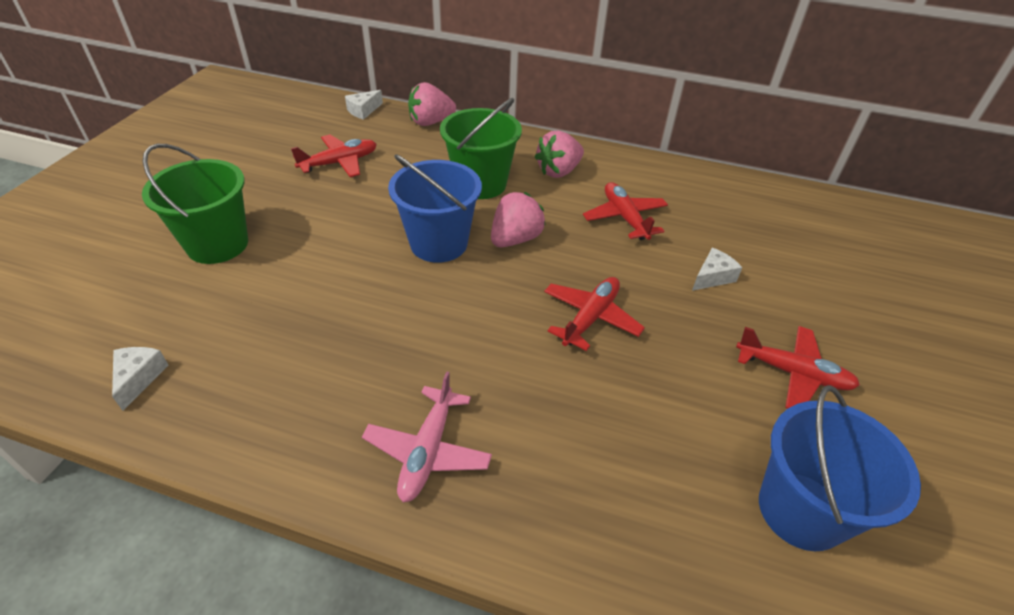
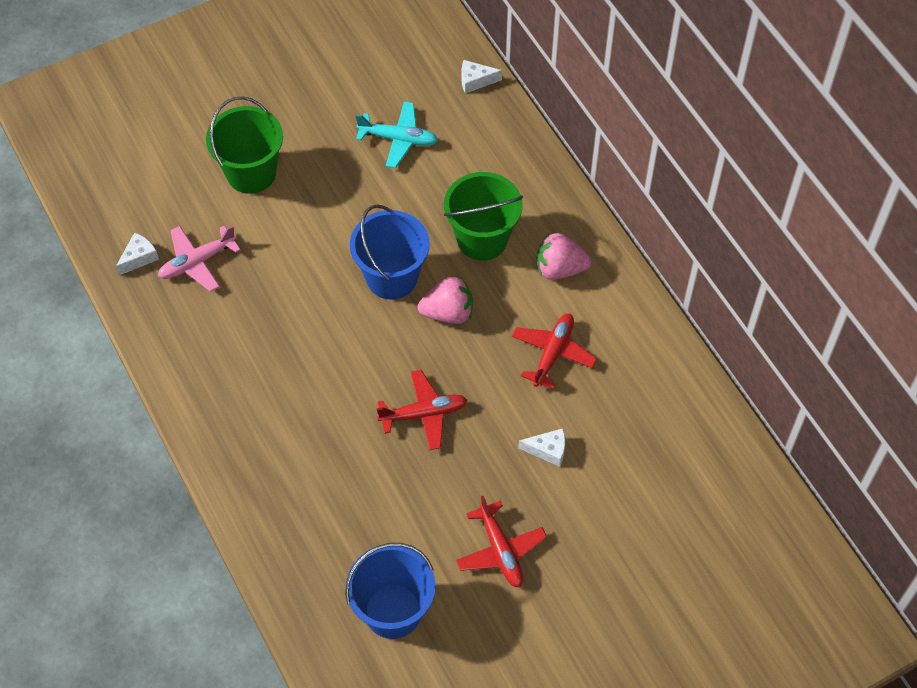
camera: 45 degrees right, 15 degrees up
(339, 163) = (398, 139): red plane -> turquoise plane
(428, 451) = (242, 422): pink plane -> pink plane (197, 262)
(430, 122) = (517, 134): pink strawberry -> none

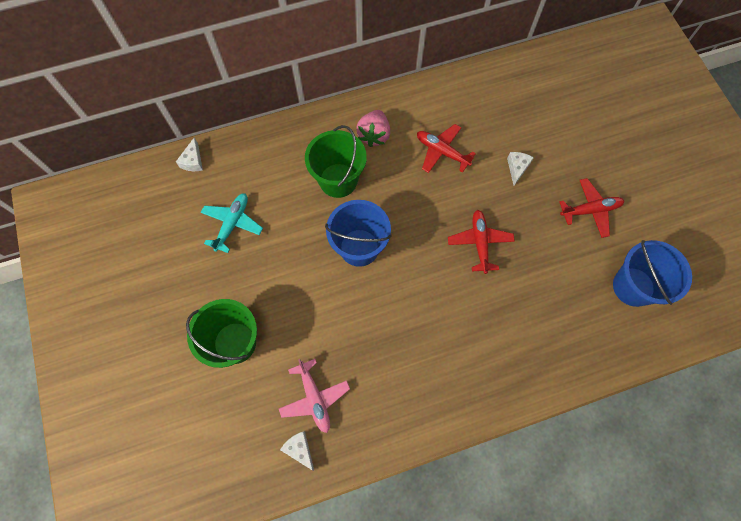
camera: 80 degrees left, 10 degrees up
(448, 313) = (397, 213): pink strawberry -> none

